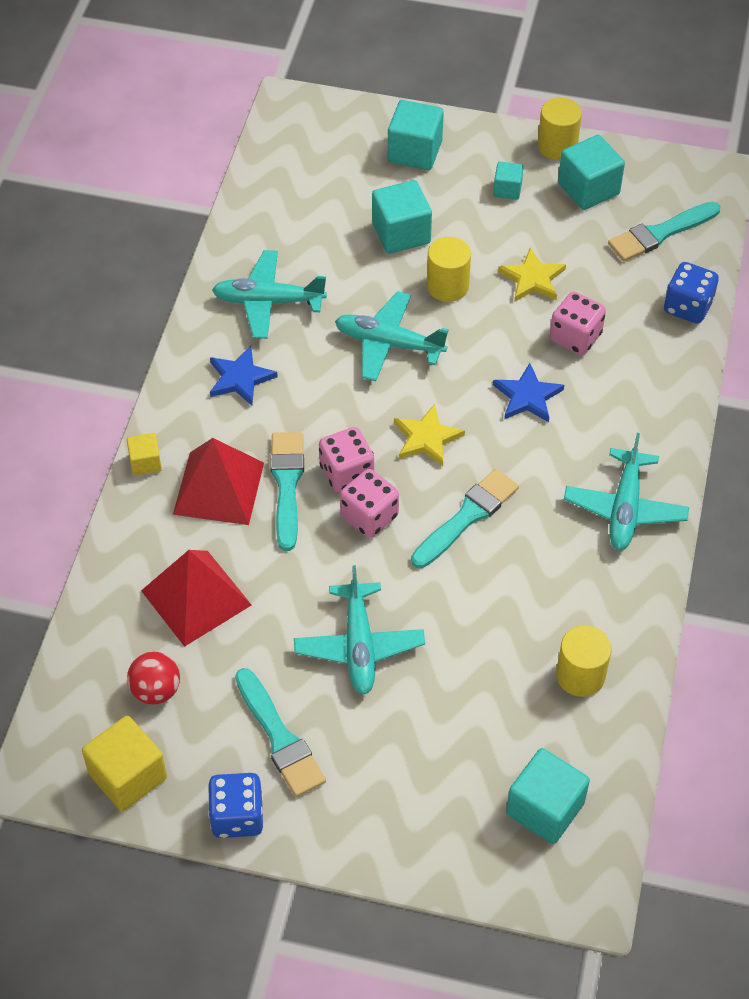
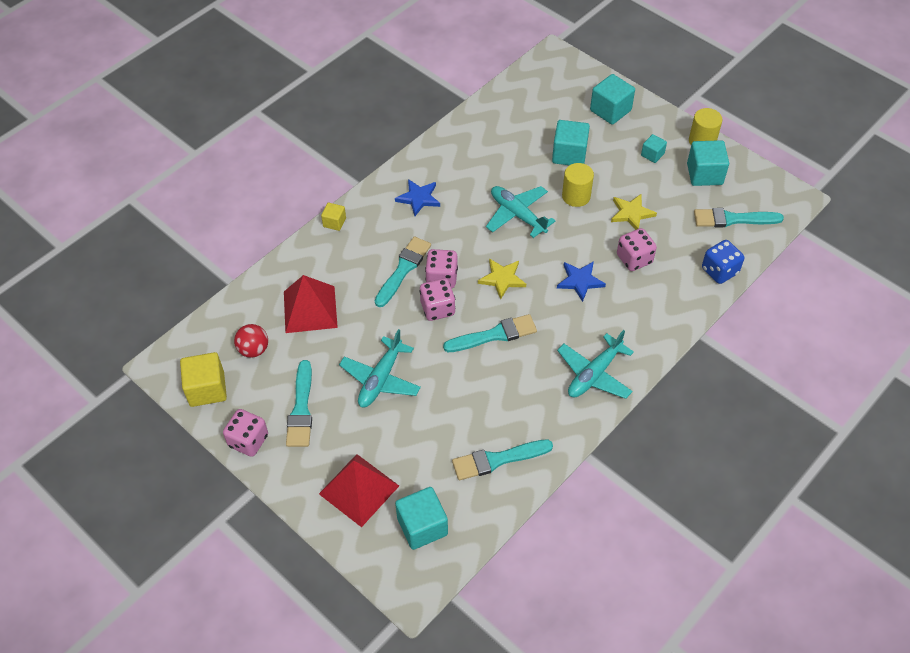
camera: 30 degrees right, 0 degrees up
(219, 488) = (364, 254): red pyramid -> red pyramid (359, 489)
(237, 816) = (248, 441): blue dice -> pink dice
(268, 301) = (464, 162): turquoise plane -> none
(580, 675) = (498, 459): yellow cylinder -> turquoise brush

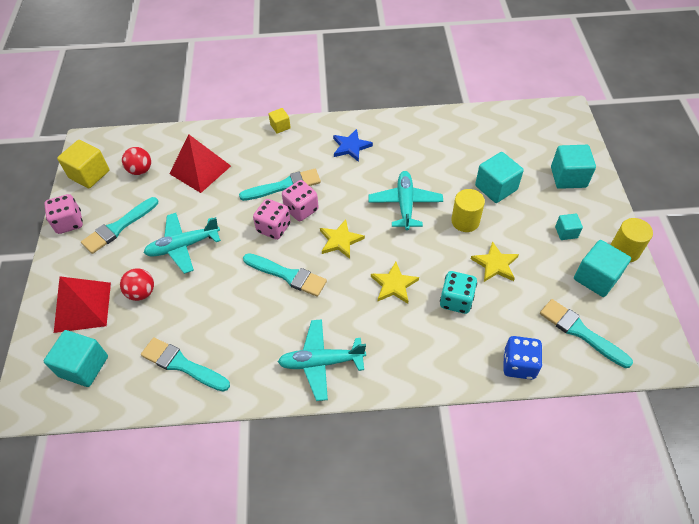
camera: 45 degrees right, 0 degrees up
(394, 439) = (142, 293): none -> red ball
(580, 281) = (394, 285): blue star -> yellow star
(634, 259) = (456, 300): pink dice -> turquoise dice

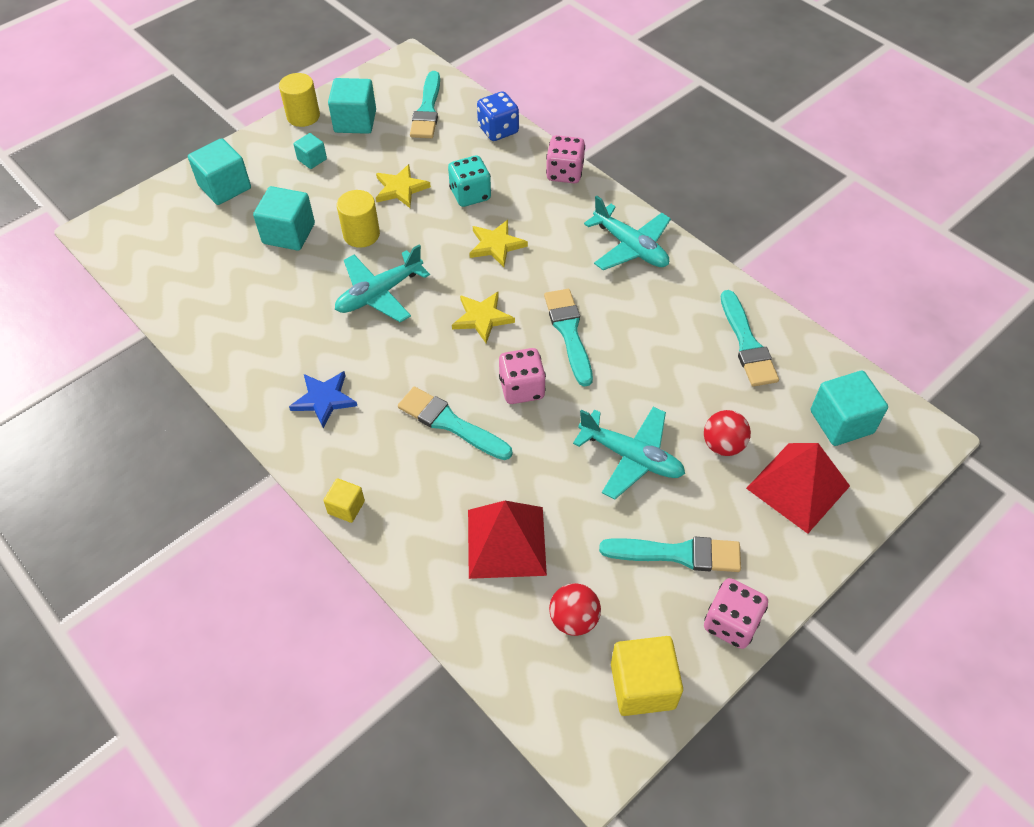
camera: 130 degrees left, 0 degrees up
(301, 209) = (471, 381): pink dice -> pink dice (565, 173)

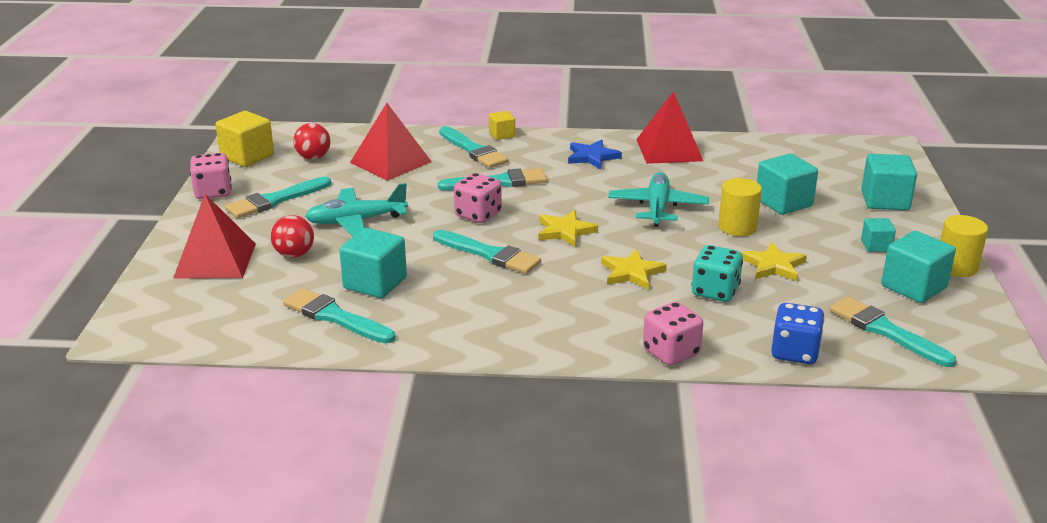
camera: 135 degrees right, 25 degrees down
(250, 358) = (669, 150): none -> red pyramid
(407, 499) = (473, 150): none -> turquoise brush
(630, 247) = (522, 329): turquoise plane -> none
(841, 422) = (206, 308): turquoise cube -> turquoise cube (375, 283)

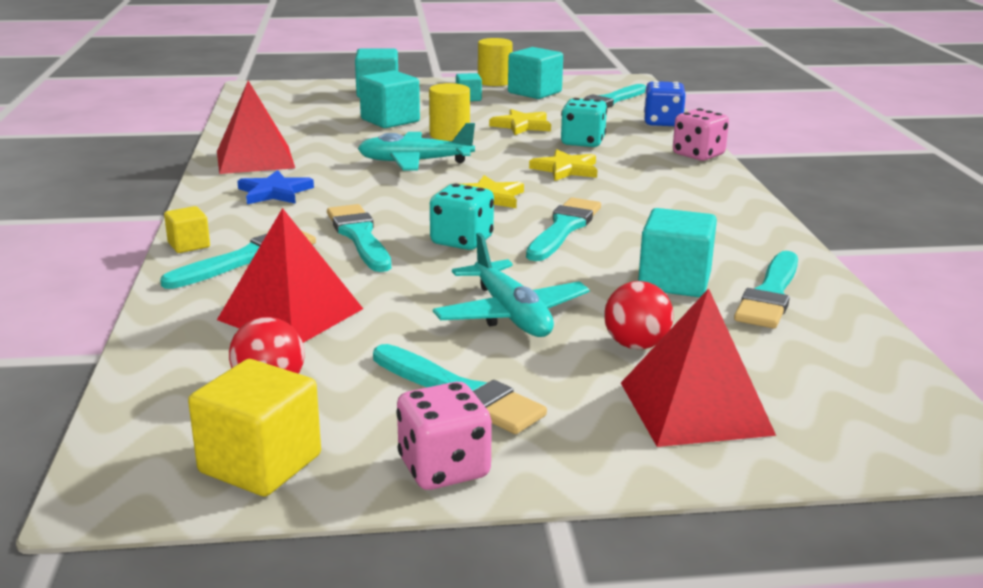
camera: 100 degrees left, 5 degrees down
(478, 215) = (462, 241): pink dice -> turquoise dice

